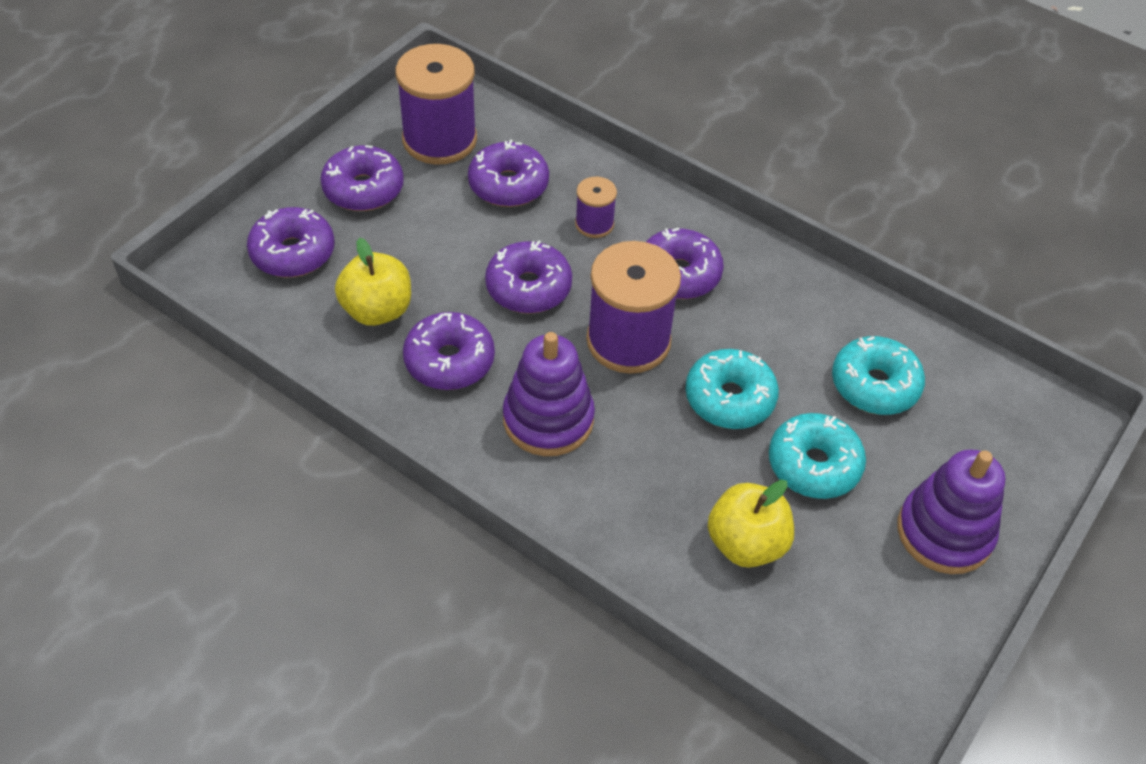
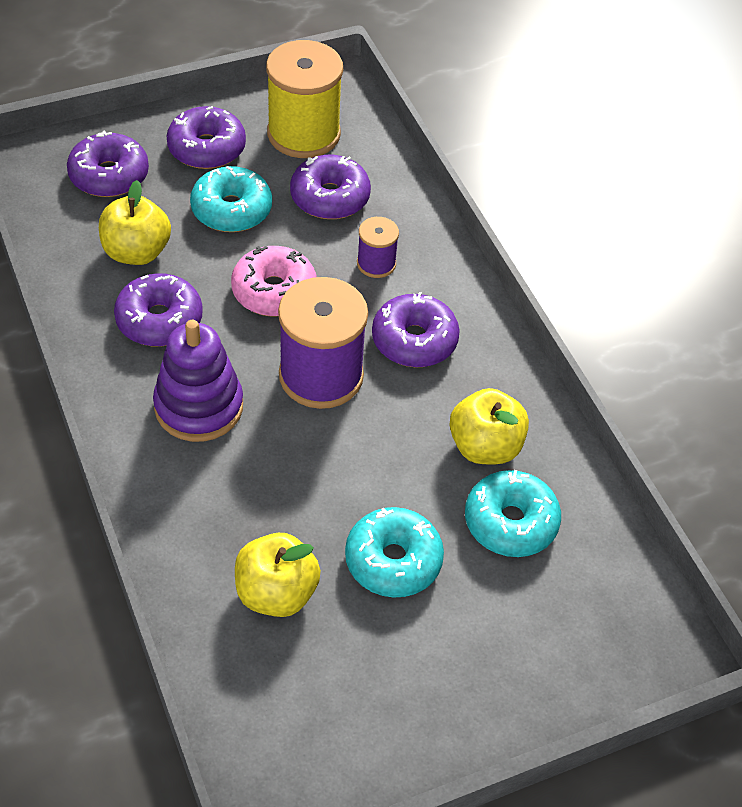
camera: 30 degrees right, 0 degrees up
(439, 139) = (303, 134): purple spool -> yellow spool
(528, 288) = (274, 291): purple donut -> pink donut
(729, 398) = (367, 467): turquoise donut -> turquoise donut (231, 210)
(805, 334) = (485, 447): none -> yellow apple
(944, 532) = (461, 681): purple stacking toy -> none

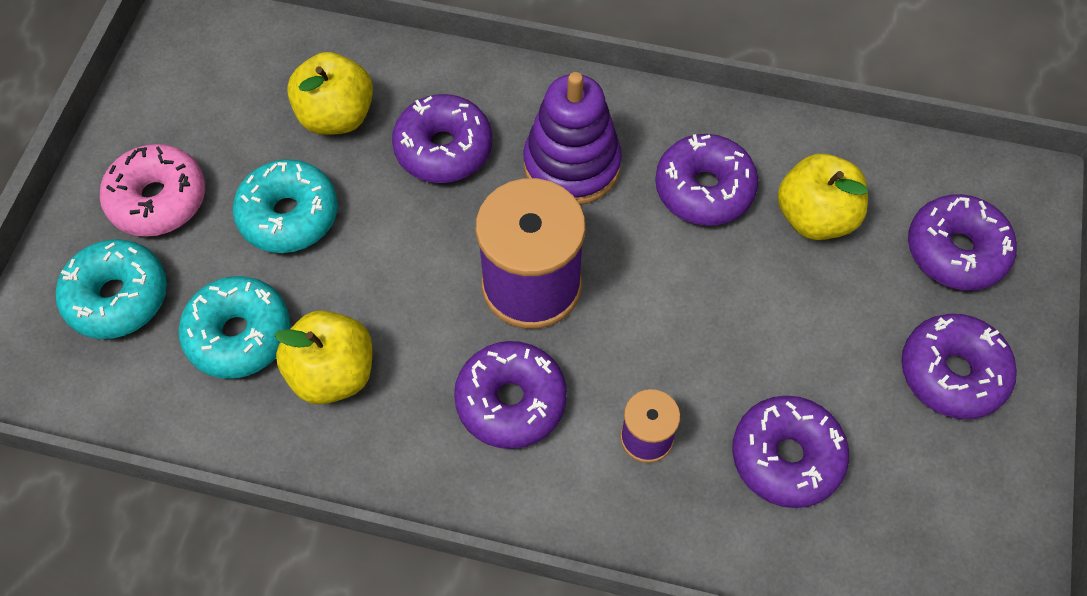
camera: 130 degrees right, 10 degrees up
(231, 210) = (827, 340): turquoise donut -> turquoise donut (118, 297)
(248, 497) = (443, 149): none -> purple donut
(274, 291) = (674, 310): pink donut -> pink donut (158, 199)
(303, 134) = (922, 500): yellow spool -> none

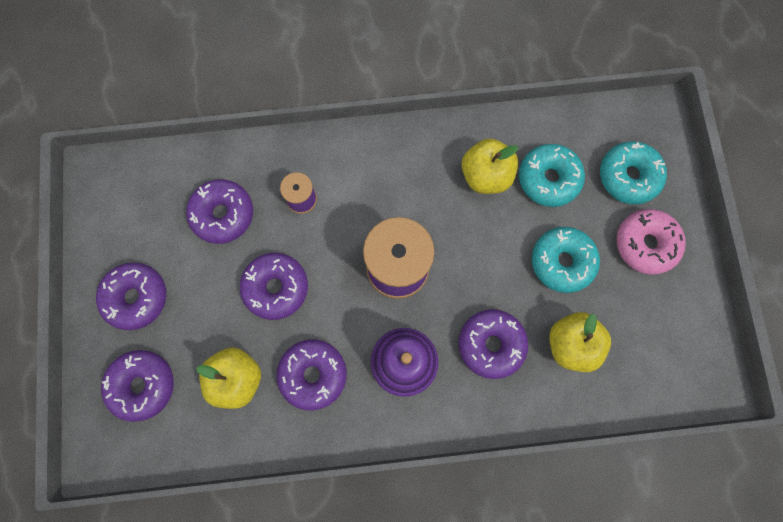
camera: 160 degrees right, 15 degrees up
(511, 401) = (382, 194): purple donut -> purple donut (276, 288)

